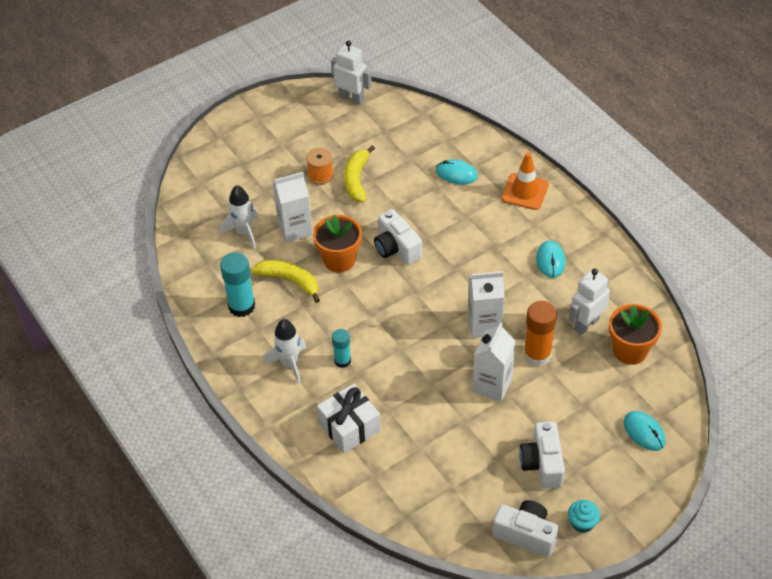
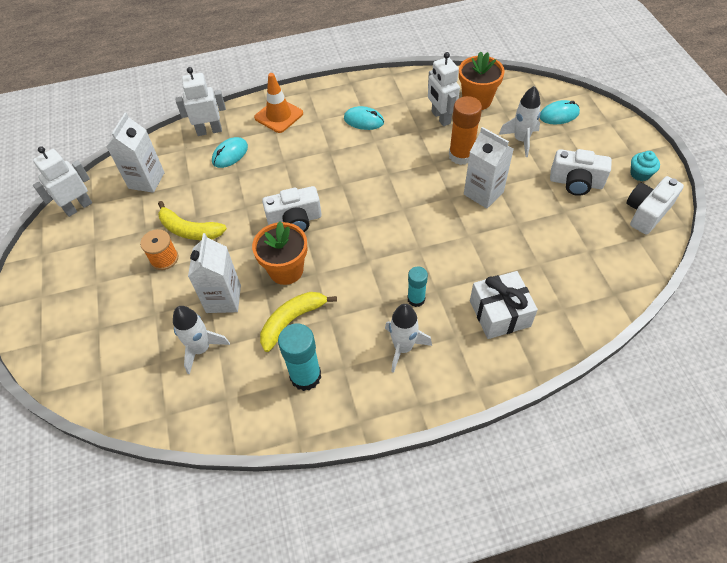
camera: 70 degrees left, 5 degrees up
(479, 147) = (209, 131): none -> white robot
(484, 325) = (415, 181): white carton -> white carton (146, 180)
(585, 403) = (521, 140): none -> white rocket

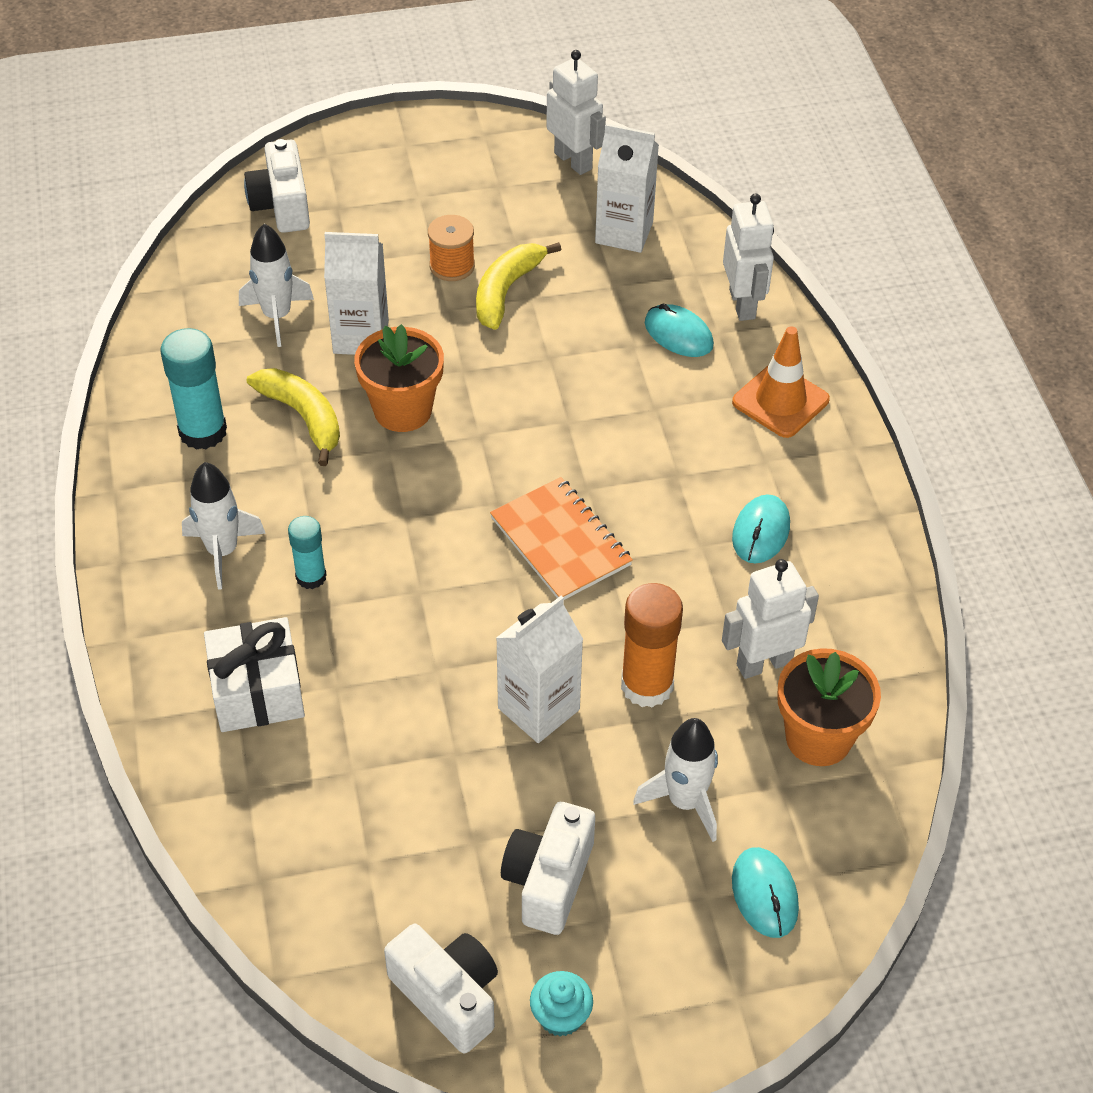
camera: 90 degrees right, 5 degrees down
(295, 221) = (507, 422): white camera -> white camera (282, 205)
(377, 192) = (561, 541): none -> orange notebook

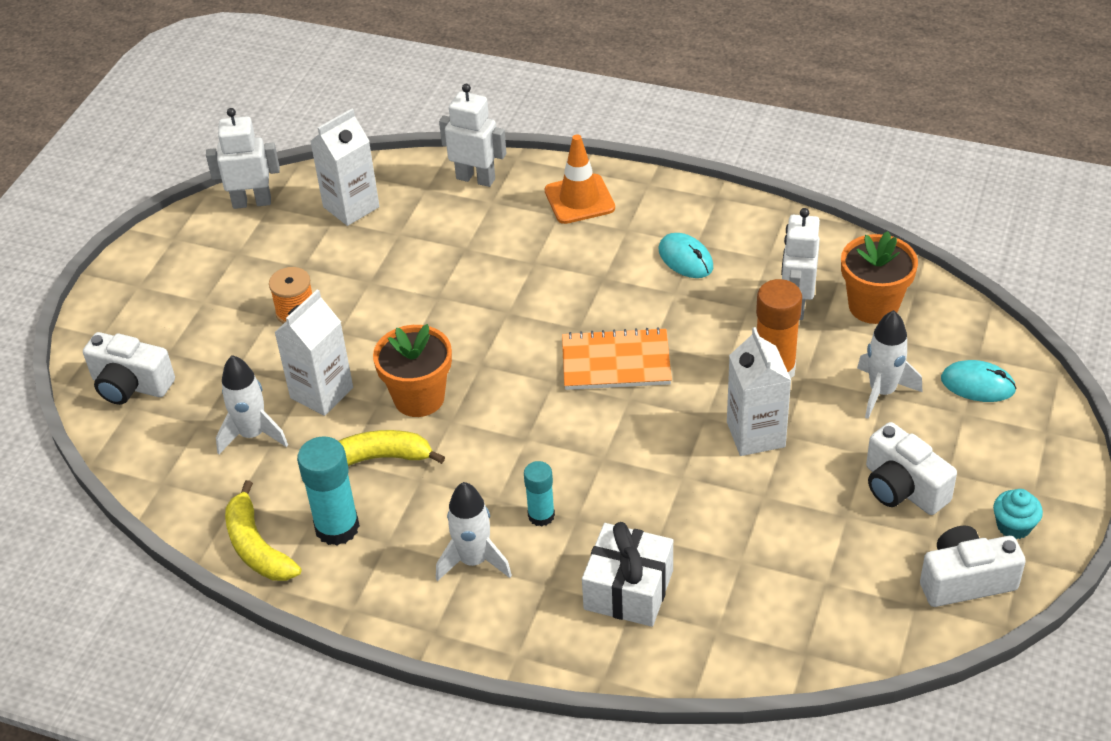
camera: 55 degrees left, 5 degrees down
(506, 291) = (350, 292): yellow banana -> yellow banana (257, 547)
(678, 334) = (475, 221): turquoise mouse -> none

